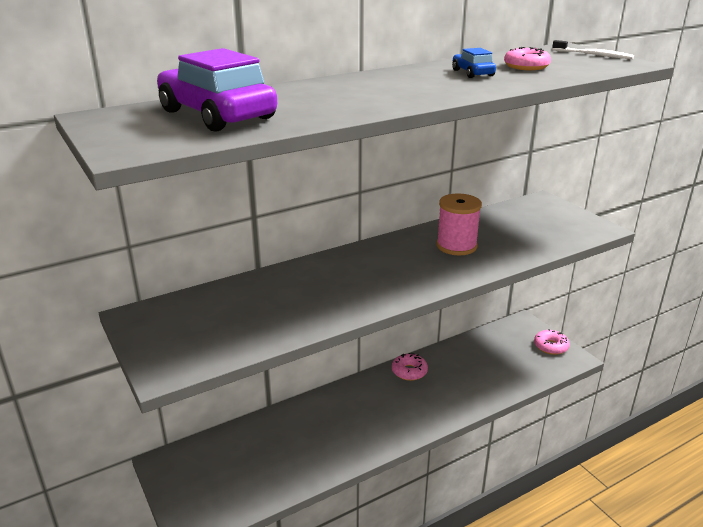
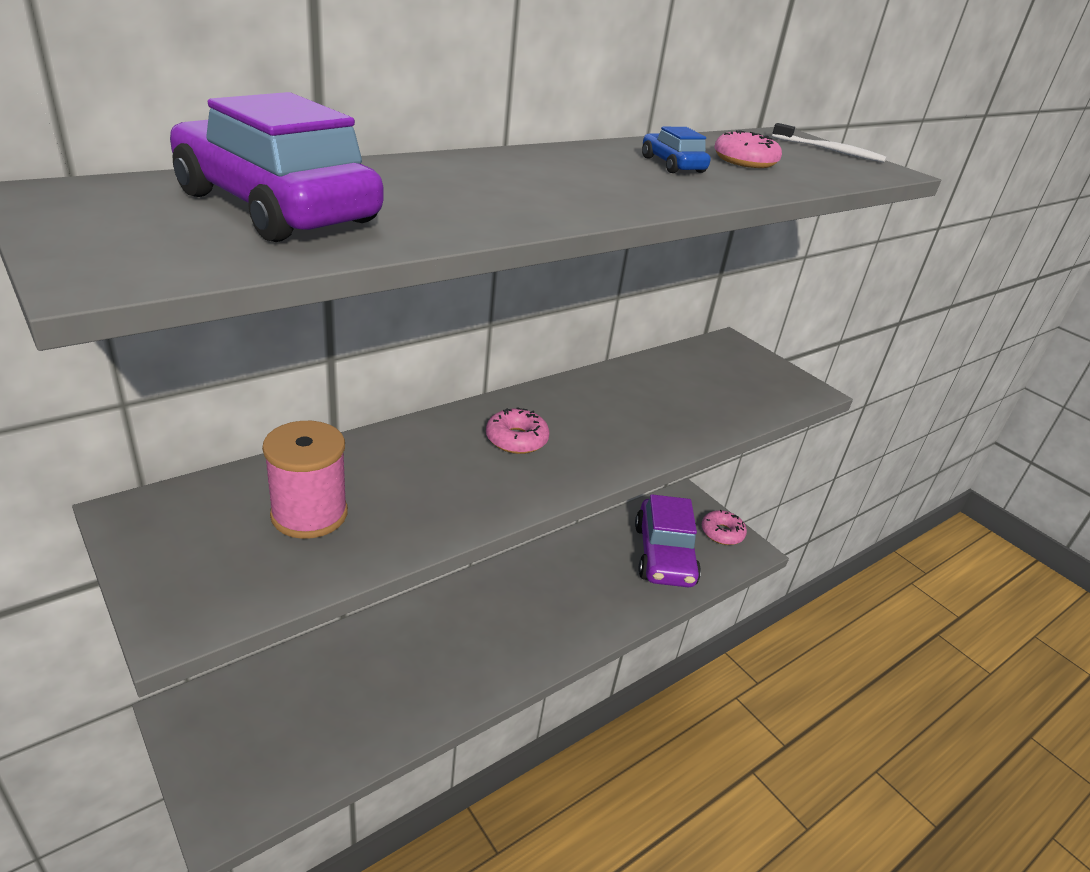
camera: 10 degrees left, 5 degrees up
(409, 371) = (539, 567): pink donut -> pink donut (516, 439)
(456, 246) = (621, 409): pink spool -> pink spool (309, 514)
(504, 362) = (664, 555): none -> purple car

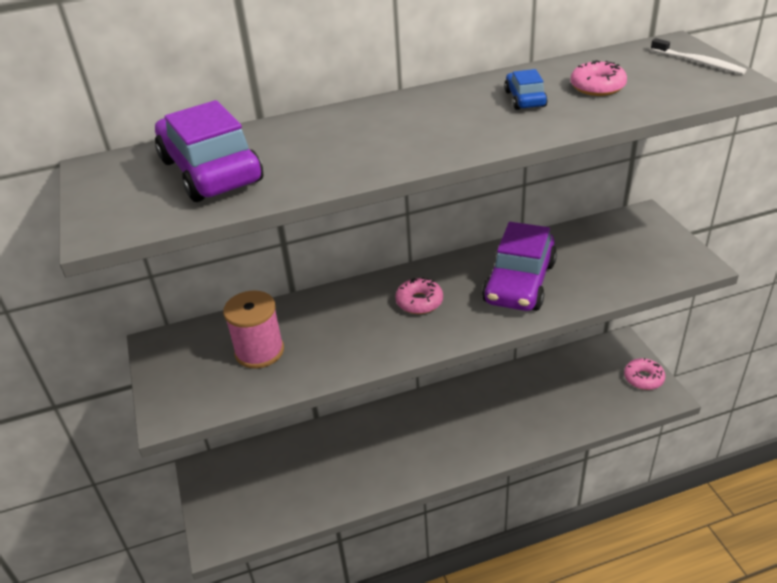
camera: 25 degrees right, 5 degrees up
(664, 555) = (582, 393): purple car -> purple car (519, 283)

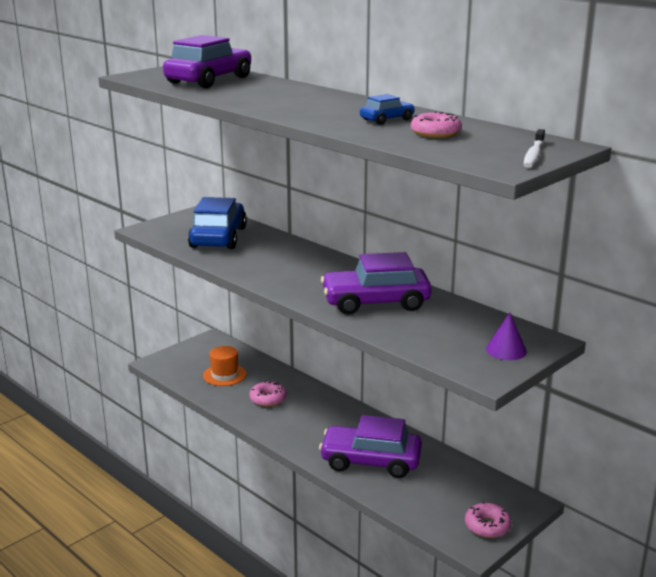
camera: 60 degrees right, 15 degrees down
(259, 351) = (218, 237): pink spool -> blue car
(293, 481) = (224, 375): none -> orange hat
(419, 302) = (315, 272): pink donut -> pink donut (268, 399)
(521, 416) = (370, 461): none -> purple car
(654, 240) = (506, 350): none -> purple cone

